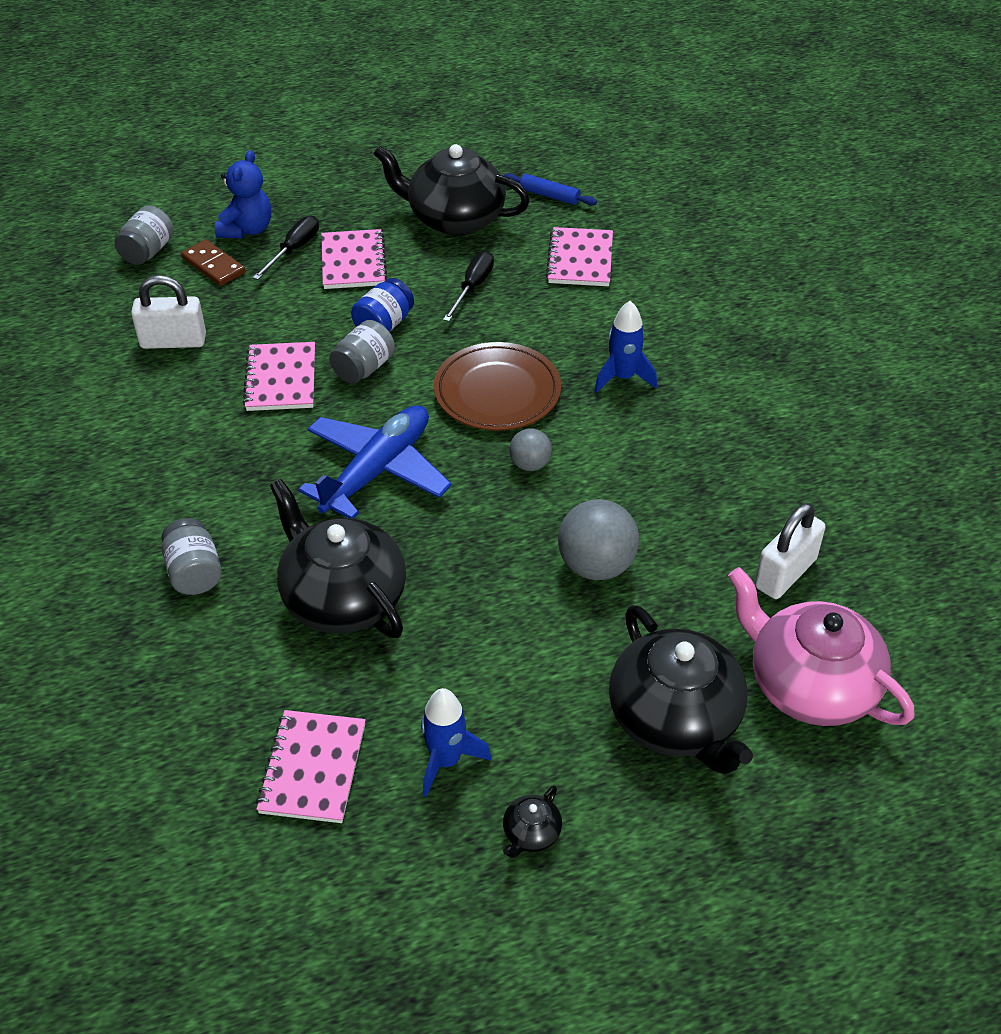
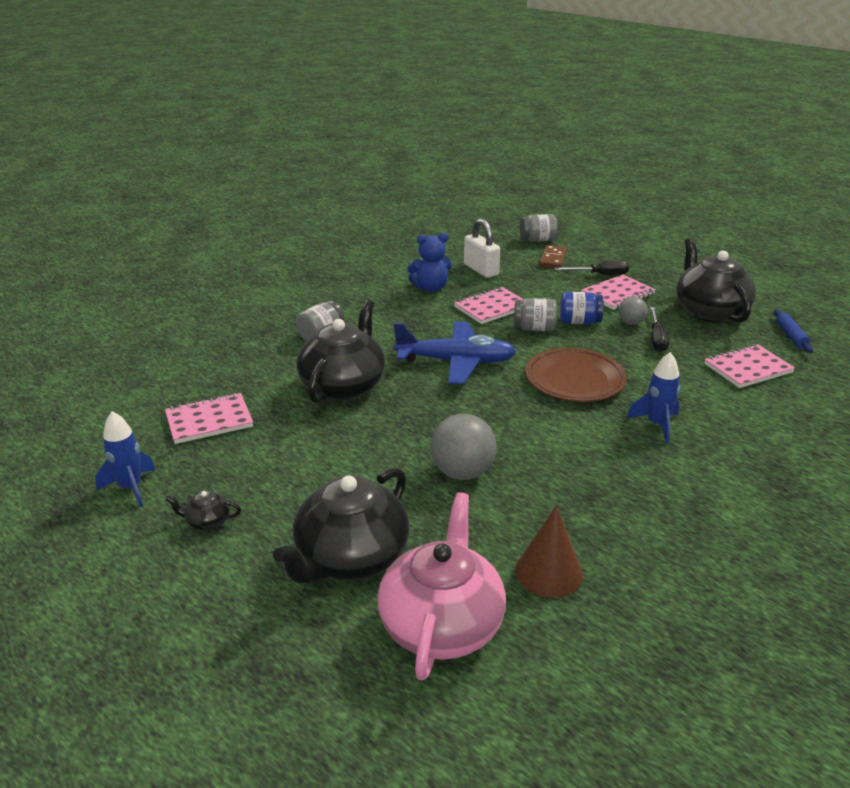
camera: 60 degrees right, 15 degrees down
(247, 229) = (595, 257): blue teddy bear -> blue teddy bear (431, 288)
(446, 761) = (245, 466): blue rocket -> blue rocket (131, 488)
(472, 287) = (656, 339): black screwdriver -> black screwdriver turned 105 degrees clockwise
(530, 464) = (525, 414): grey ball -> grey ball (631, 323)
(785, 573) = (548, 572): white padlock -> brown cone

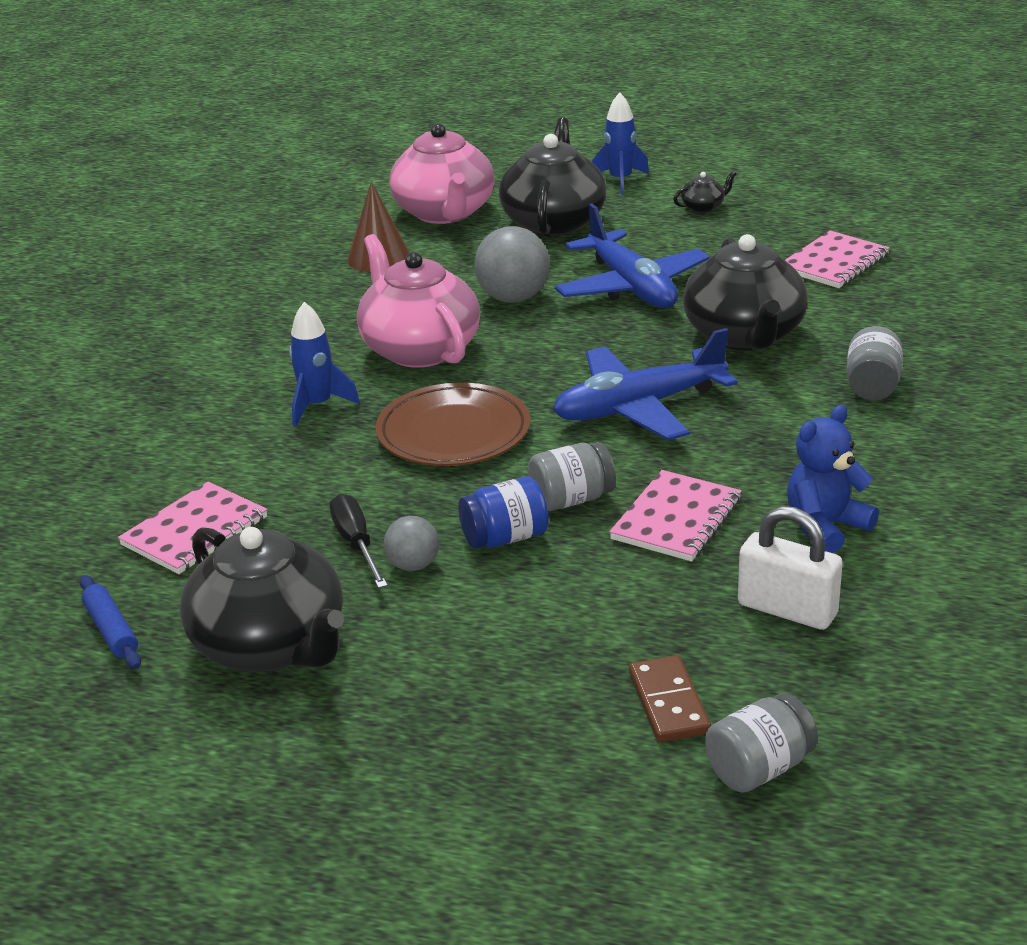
camera: 155 degrees right, 0 degrees up
(131, 488) = (807, 205): blue rocket -> blue rocket (620, 180)
(367, 451) = (631, 287): none -> blue plane
(564, 448) = (419, 349): none -> pink teapot
(600, 275) = (534, 683): black screwdriver -> none
(618, 294) = (468, 633): pink notebook -> none

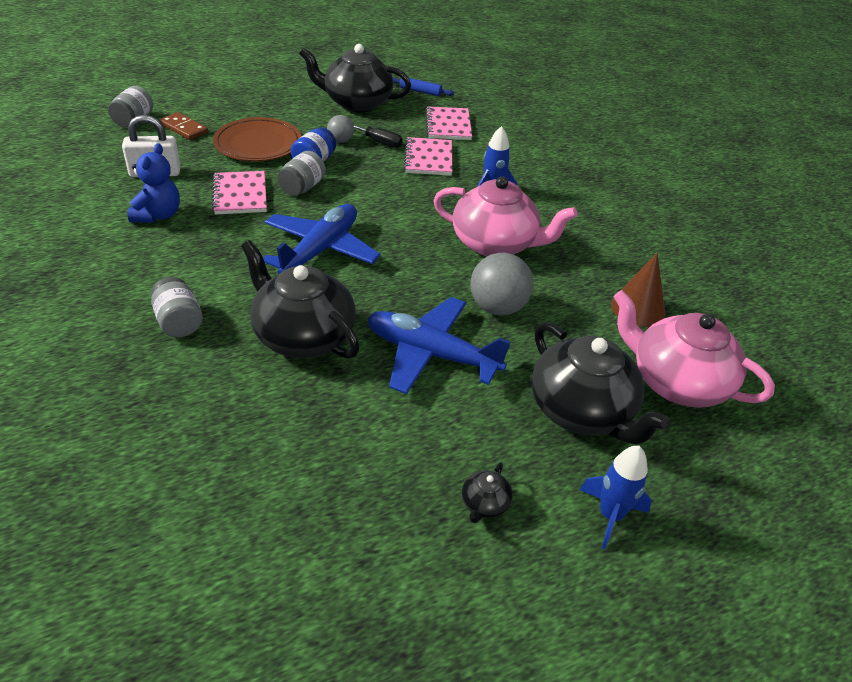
camera: 135 degrees right, 10 degrees up
(453, 432) = (403, 201): brown plate -> brown plate (258, 144)
(834, 263) = (290, 463): pink notebook -> pink notebook (428, 158)

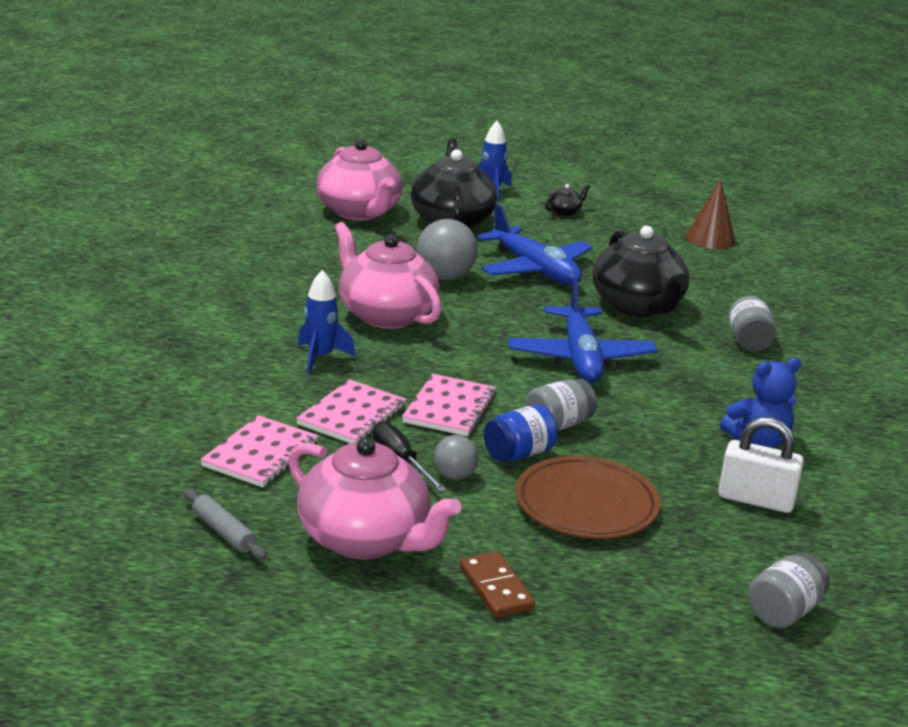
camera: 150 degrees left, 15 degrees down
(158, 215) = (758, 441): blue teddy bear -> blue teddy bear turned 150 degrees counterclockwise
(184, 128) = (697, 568): brown domino -> brown domino (496, 588)
(240, 195) = (645, 438): pink notebook -> pink notebook (450, 408)
(320, 250) = (580, 358): blue plane -> blue plane turned 60 degrees counterclockwise
(357, 103) = (365, 539): black teapot -> pink teapot
(420, 91) = (224, 532): blue rolling pin -> grey rolling pin
(638, 308) = (320, 245): brown cone -> brown cone (710, 239)

